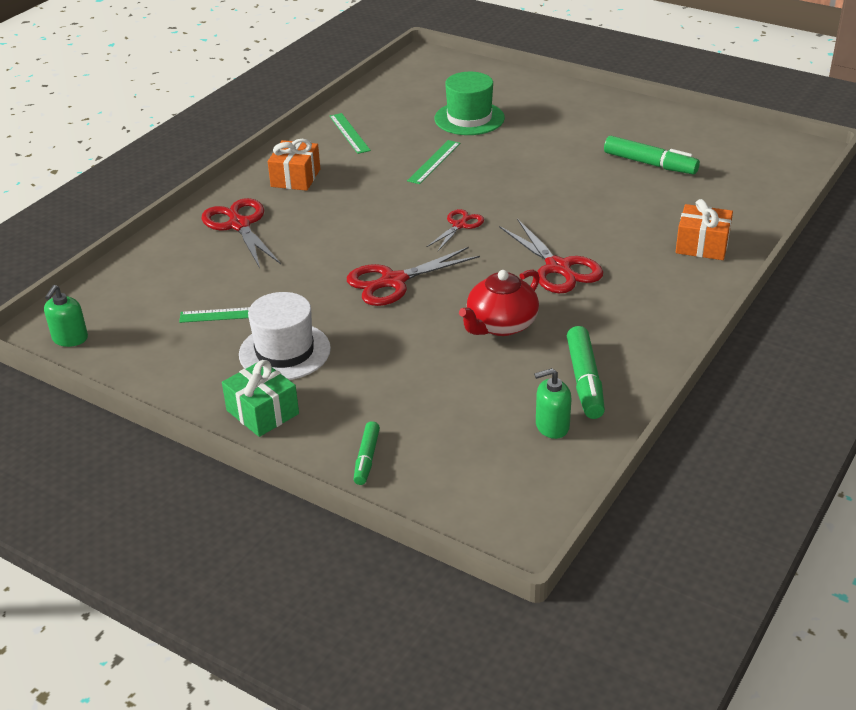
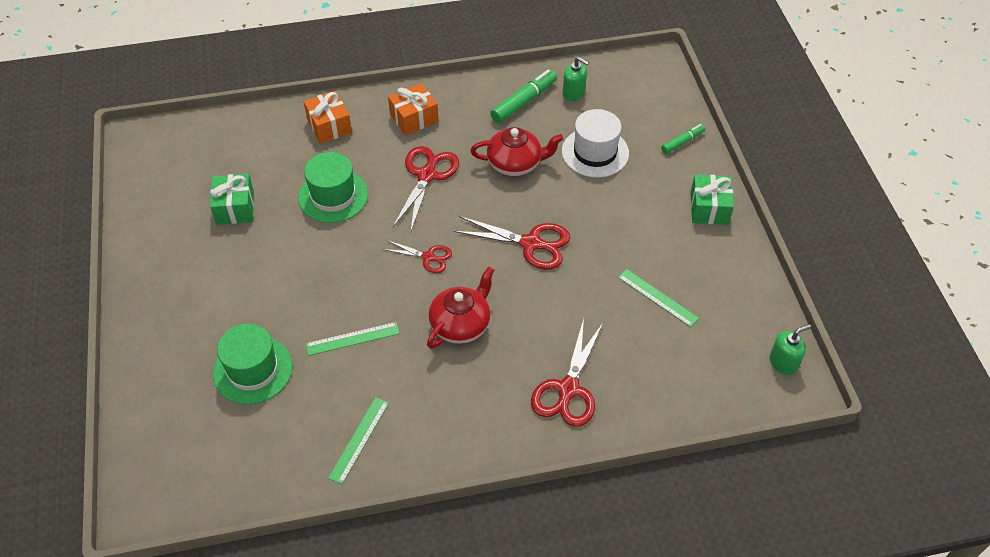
camera: 135 degrees left, 15 degrees up
(284, 351) = (655, 241): white hat -> white hat (595, 152)
(295, 178) = (468, 413): orange gift -> orange gift (414, 118)
(371, 209) = (461, 324): none -> red teapot
(460, 225) = (428, 257): red scissors -> red scissors turned 150 degrees counterclockwise
(600, 211) = (333, 196): none -> green hat
(650, 164) = (235, 208): green marker -> green gift

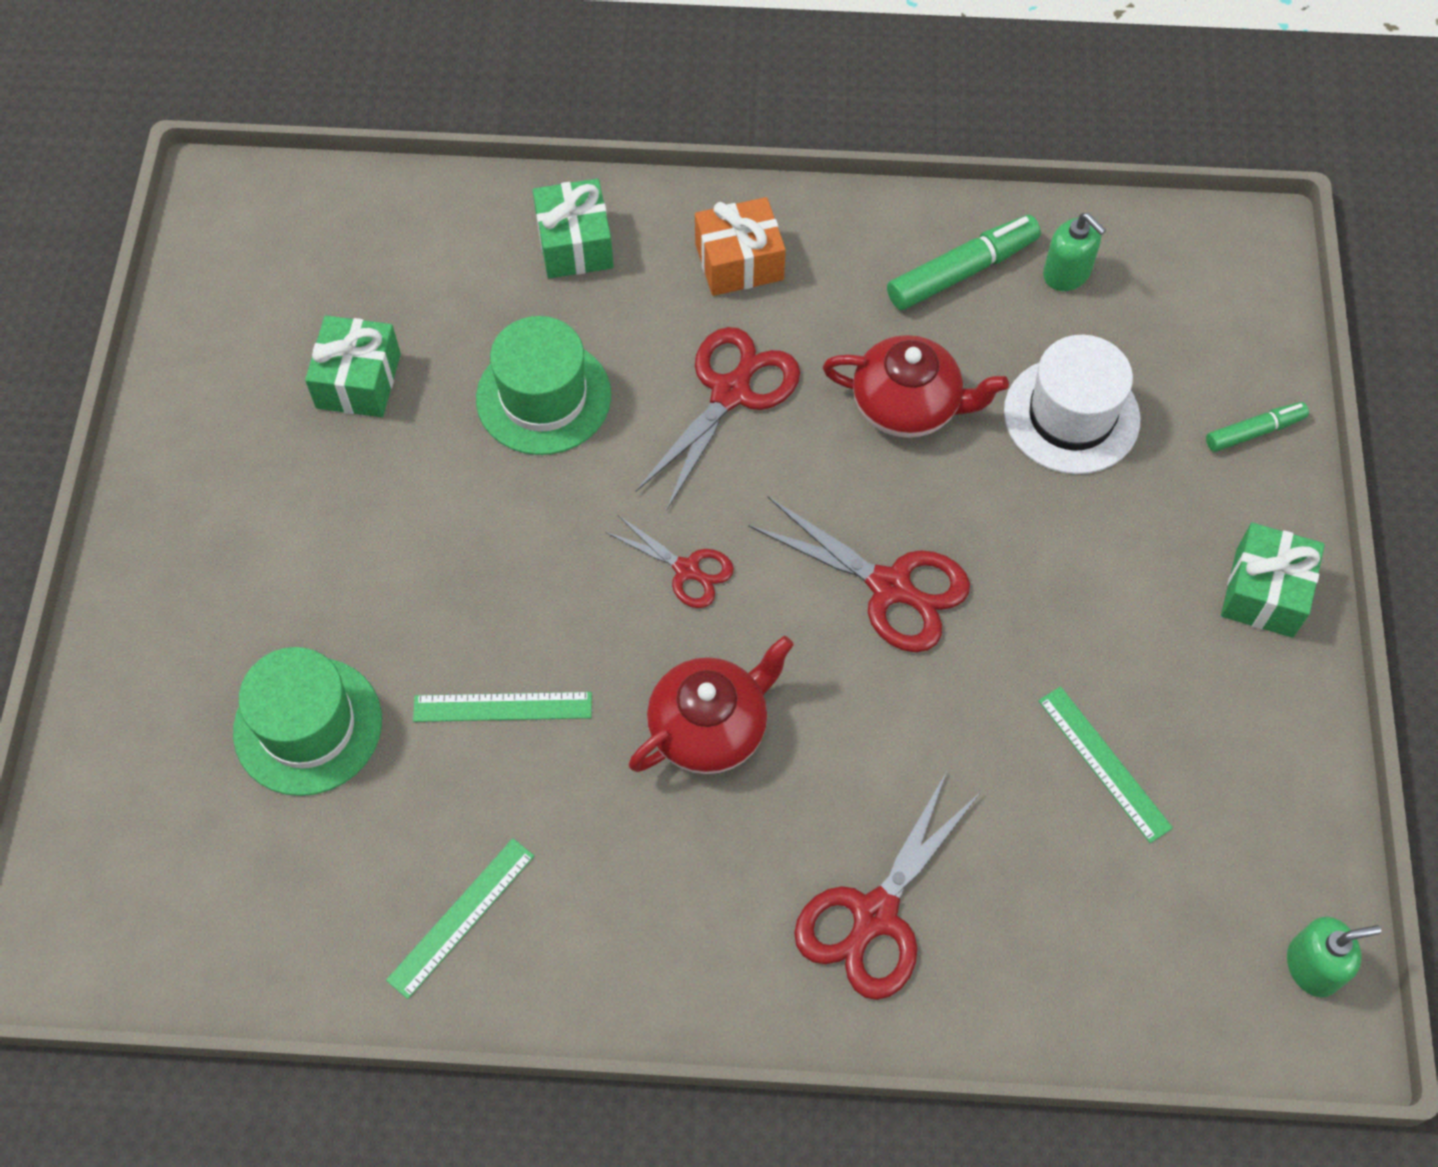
camera: 15 degrees right, 10 degrees up
(329, 126) = (575, 244): orange gift -> green gift

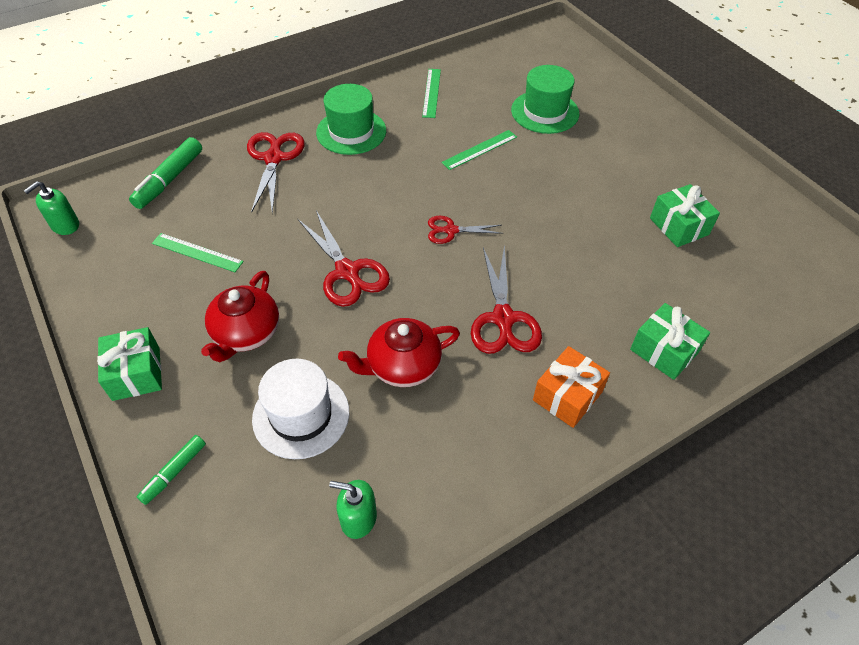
camera: 145 degrees right, 10 degrees down
(543, 397) = (591, 265): green hat -> green hat (351, 132)
(710, 727) = (389, 182): red teapot -> red teapot (246, 333)
(891, 587) = (347, 272): red scissors -> red scissors turned 120 degrees counterclockwise
(962, 271) = (429, 475): green marker -> green marker (169, 180)

